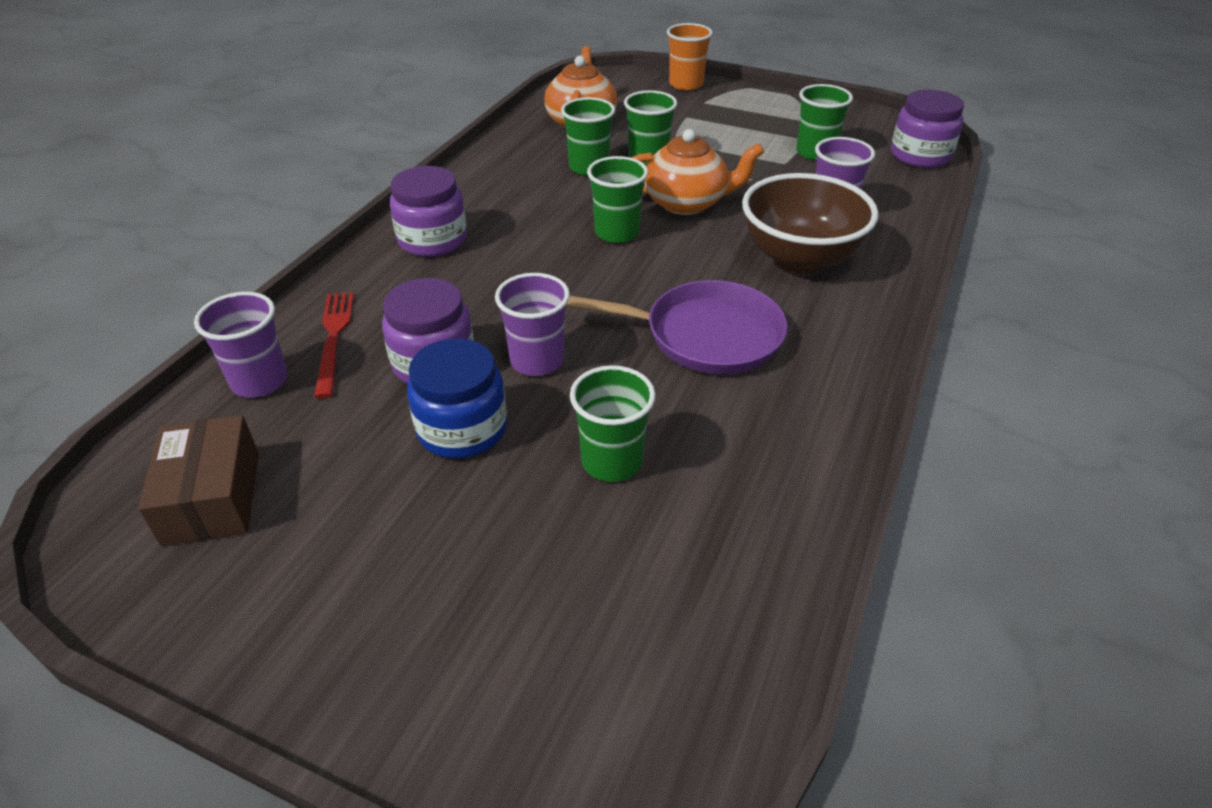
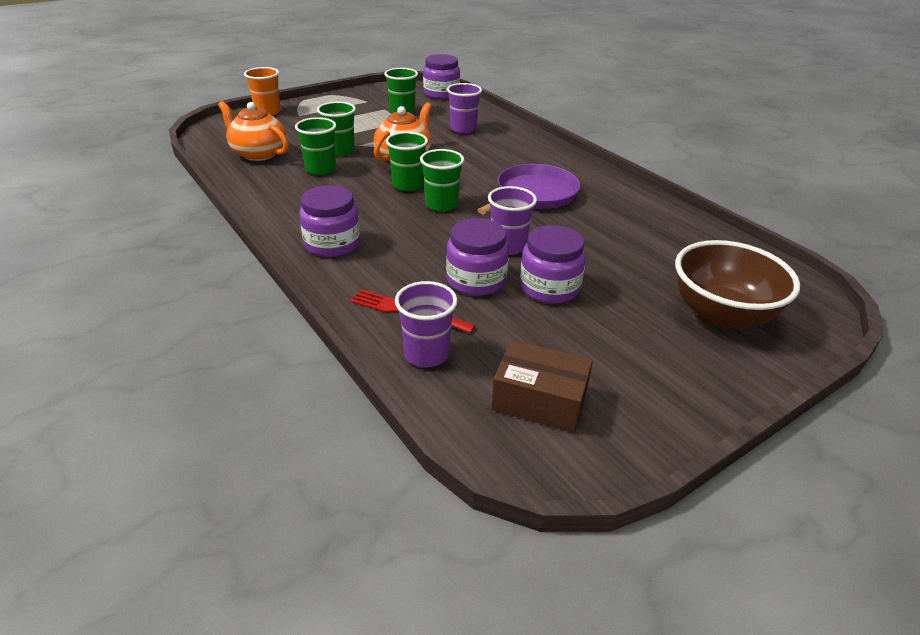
camera: 60 degrees left, 5 degrees down
(462, 429) = (549, 288): blue jar -> purple jar
(612, 461) = (612, 251): green cup -> green cup (441, 205)
(800, 258) = (495, 151): brown bowl -> brown bowl (721, 315)

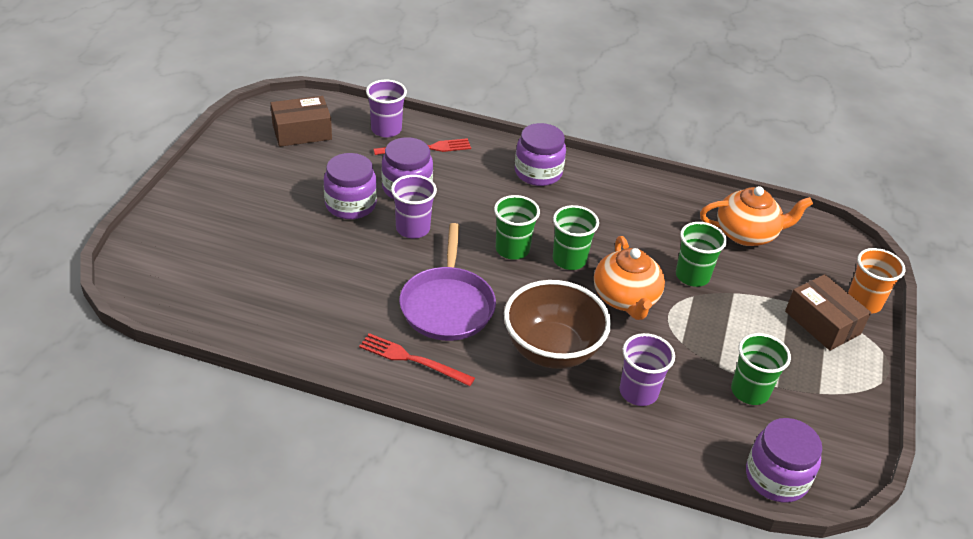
camera: 140 degrees right, 5 degrees up
(309, 114) = (822, 323): none -> brown box
(320, 169) = (666, 241): green cup -> none
(589, 180) = (412, 360): none -> red fork
(721, 315) = (210, 236): brown bowl -> brown bowl (551, 350)

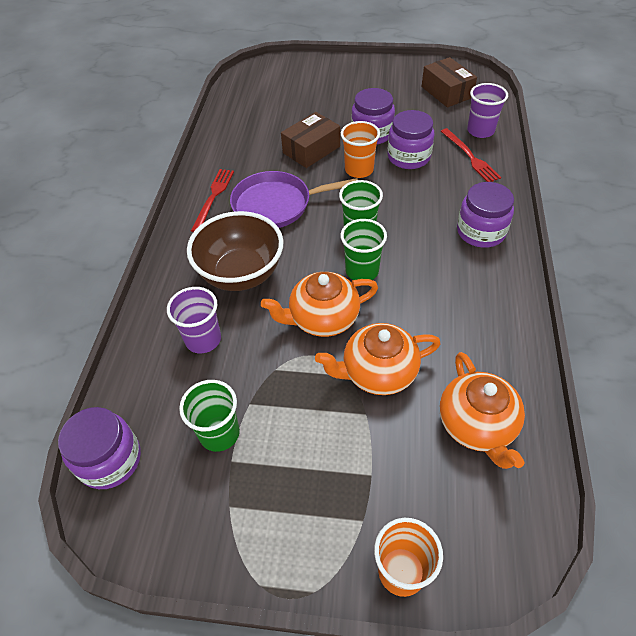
camera: 85 degrees right, 10 degrees up
(413, 229) = (359, 170): purple cup -> orange cup
(692, 276) = (378, 372): green cup -> orange teapot
(822, 323) = (345, 513): brown box -> brown box (311, 150)

